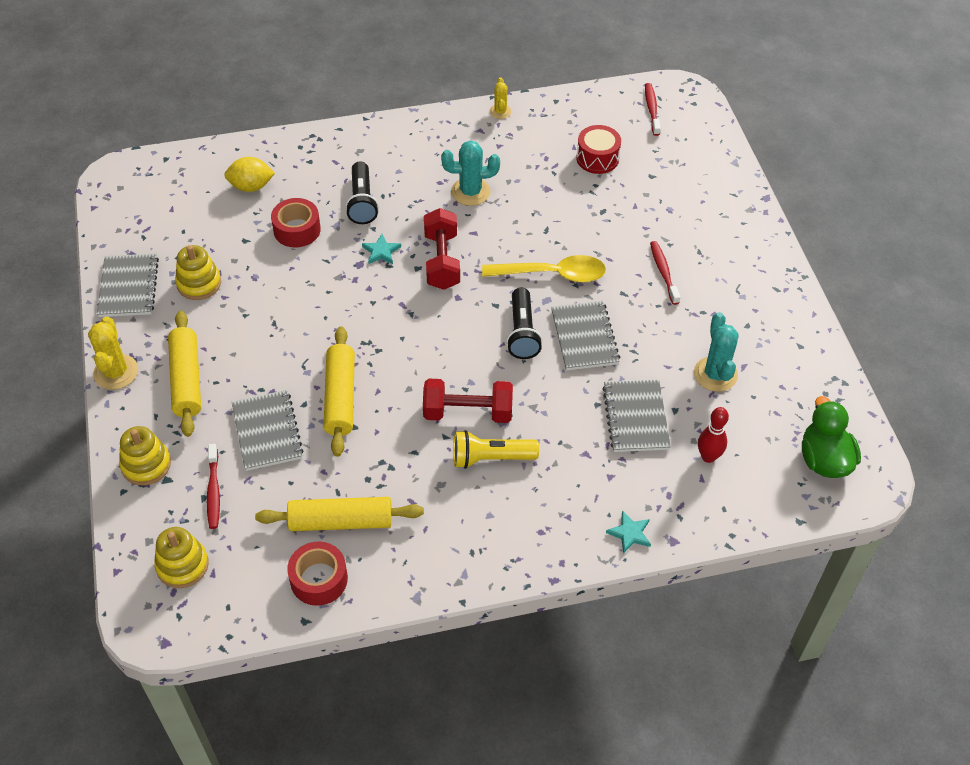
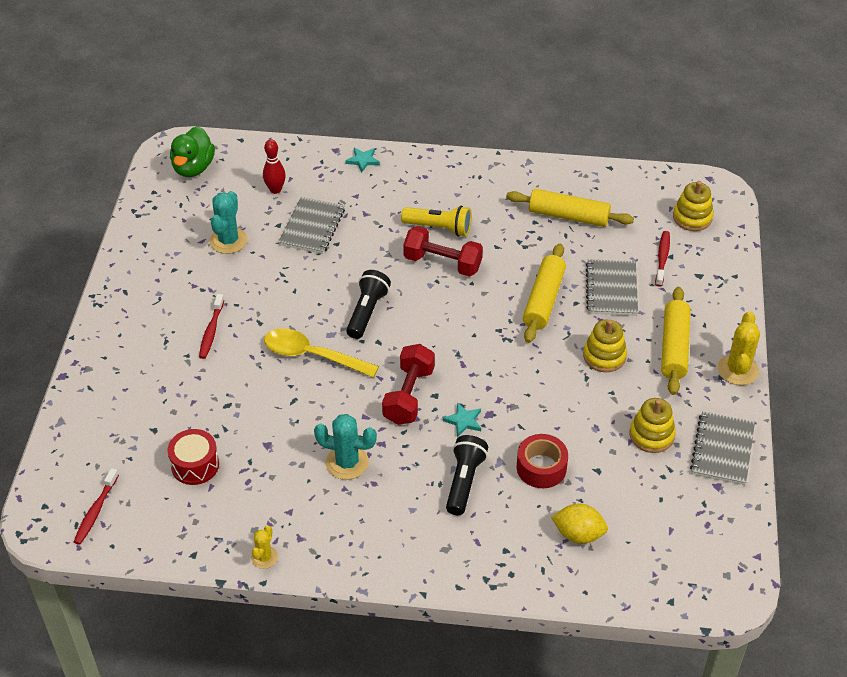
camera: 160 degrees left, 5 degrees down
(146, 465) = (715, 289): yellow stacking toy -> yellow stacking toy (604, 356)
(319, 579) = (594, 187): red tape -> none
(584, 337) = (316, 295): grey notebook -> none

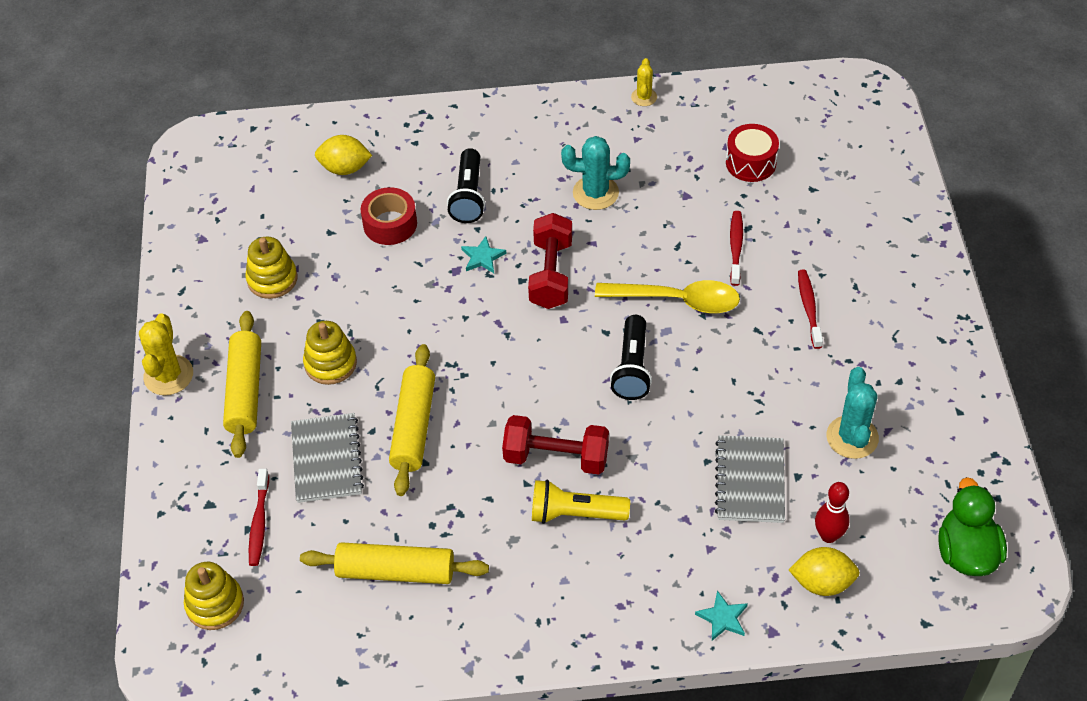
camera: 170 degrees right, 5 degrees up
(96, 511) = (824, 106): red toothbrush -> red toothbrush (736, 247)
(292, 167) = (822, 582): none -> yellow lemon
(722, 450) = (194, 277): grey notebook -> none

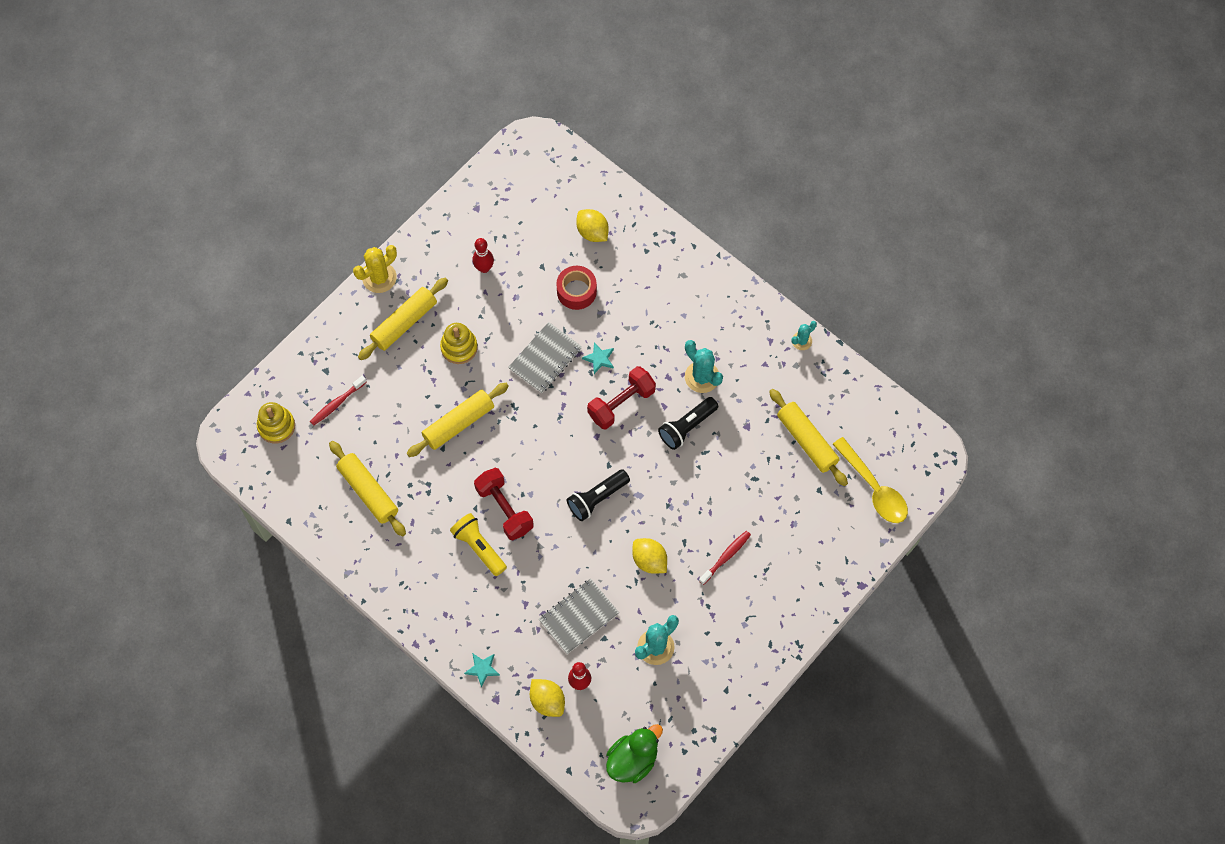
camera: 45 degrees right, 15 degrees up
(272, 279) = (484, 268): yellow stacking toy -> red bowling pin
(327, 459) = (401, 400): grey notebook -> grey notebook (545, 359)
(468, 196) = (635, 313): black flashlight -> black flashlight (687, 427)
(644, 97) = (801, 341): yellow cactus -> turquoise cactus
(677, 300) = (665, 484): yellow spoon -> yellow spoon (874, 488)
(736, 247) = (733, 483): red toothbrush -> none
(748, 373) = (649, 560): none -> yellow lemon
(750, 163) = (806, 441): red drum -> yellow rolling pin

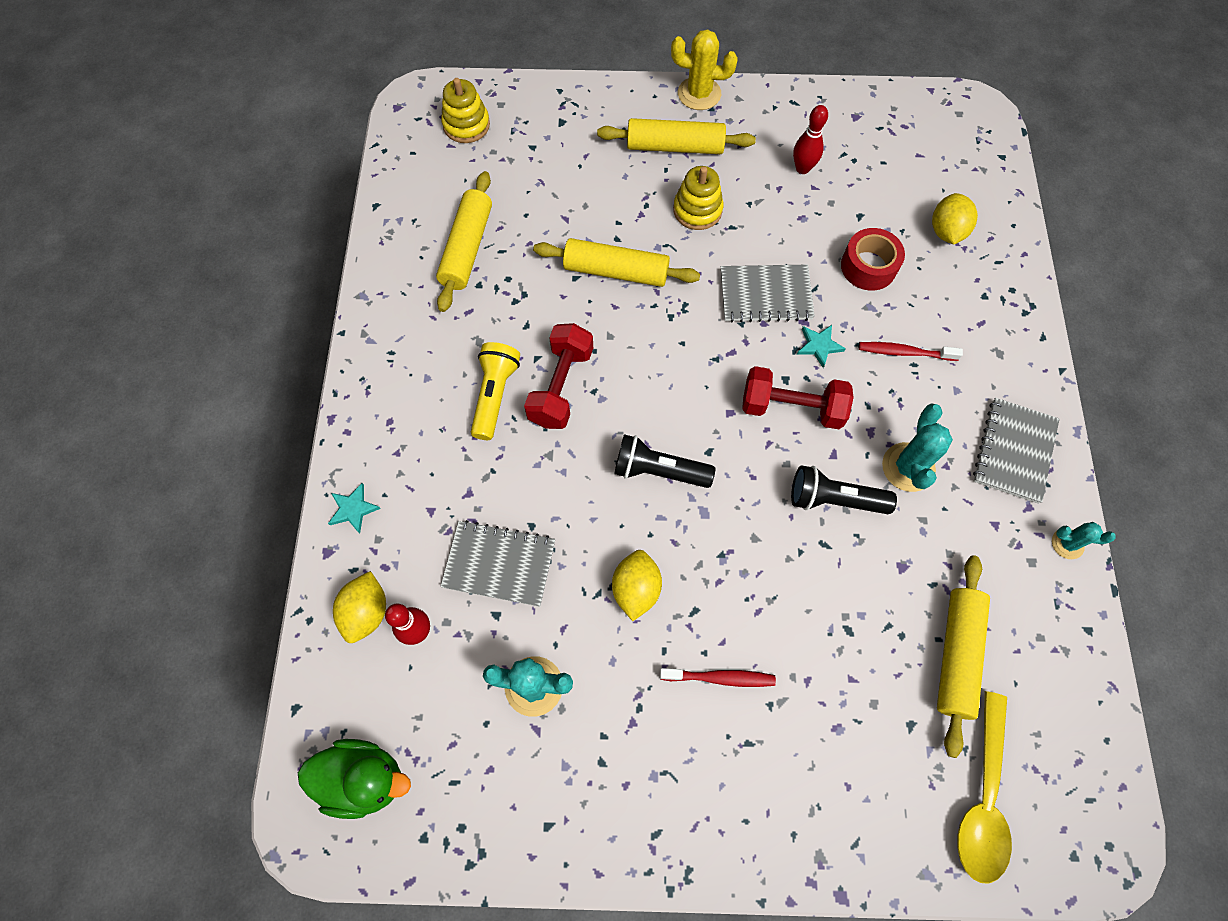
camera: 50 degrees right, 0 degrees up
(337, 403) = (536, 154): red toothbrush -> red toothbrush (904, 352)
(738, 320) = (1014, 451): none -> grey notebook

